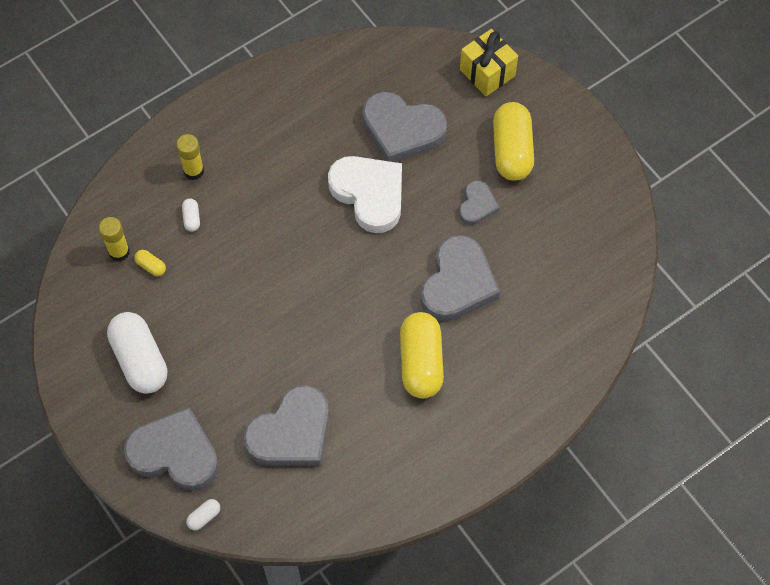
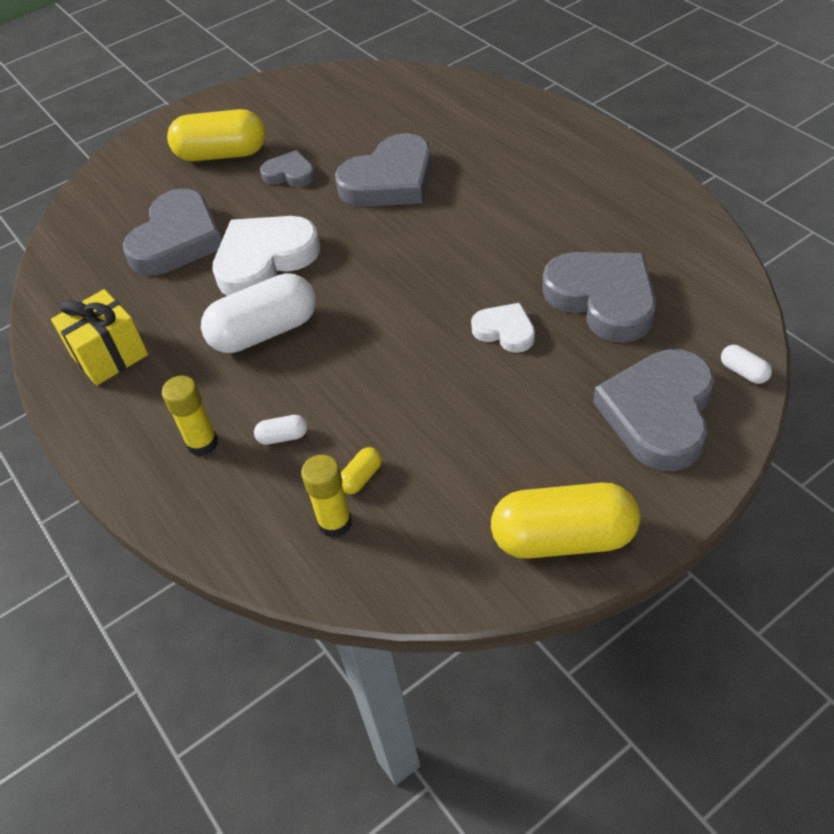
camera: 85 degrees left, 15 degrees down
(140, 360) = (519, 473): white capsule -> white capsule (264, 332)
(268, 361) = (505, 331): none -> white heart
(421, 362) = (492, 200): yellow capsule -> yellow capsule (563, 538)
(458, 283) = (390, 180): grey heart -> grey heart turned 120 degrees clockwise
(487, 73) = (114, 179): yellow gift -> yellow gift (109, 355)

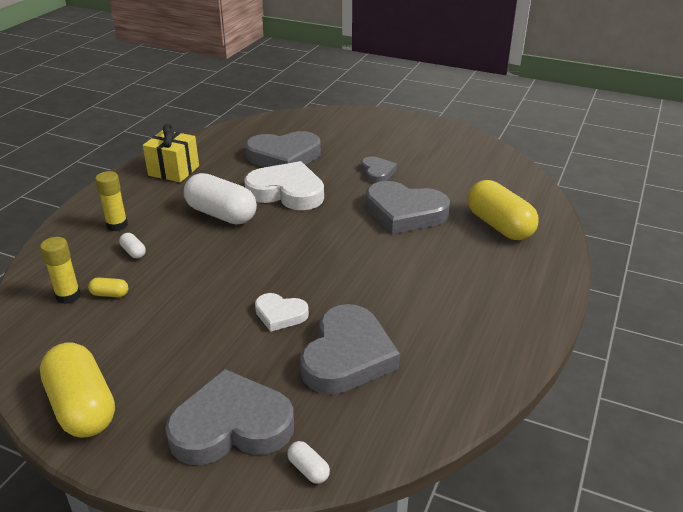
camera: 55 degrees right, 15 degrees down
(222, 154) = (375, 143): yellow capsule -> yellow capsule (499, 225)
(505, 331) = (280, 314): white heart -> white heart turned 105 degrees clockwise
(743, 372) = (308, 469): white capsule -> white capsule turned 60 degrees counterclockwise

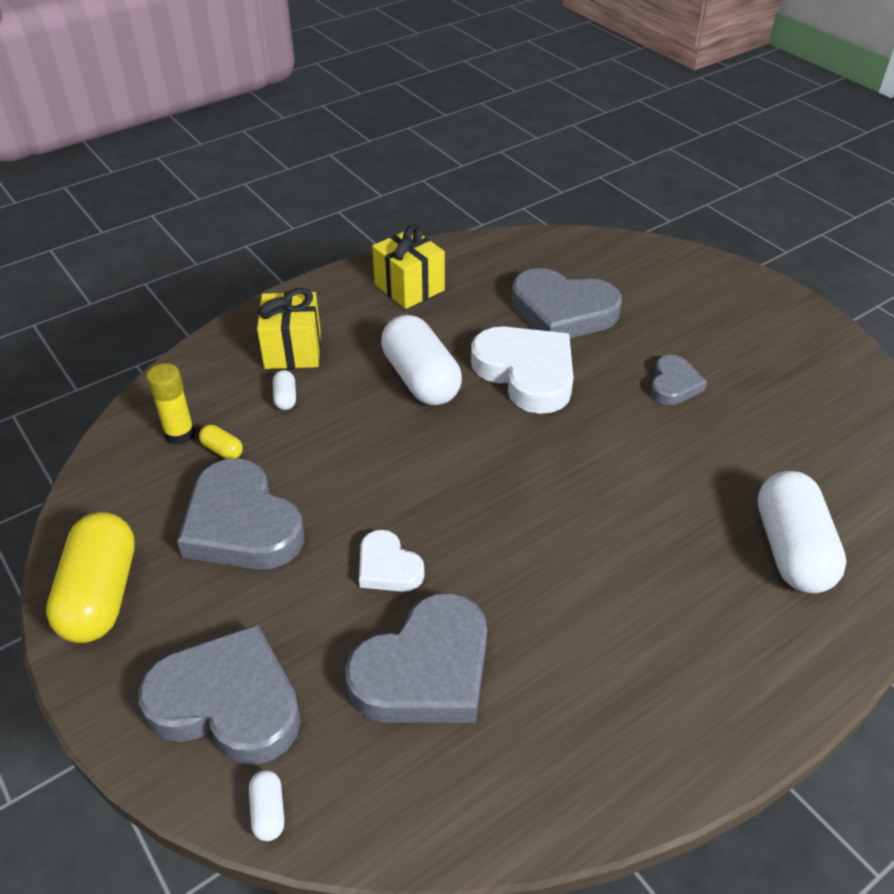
camera: 30 degrees right, 10 degrees up
(117, 225) = (292, 350): yellow glue stick -> yellow gift
(404, 212) = (664, 470): grey heart -> grey heart (241, 524)
(499, 225) = (791, 549): yellow capsule -> white capsule

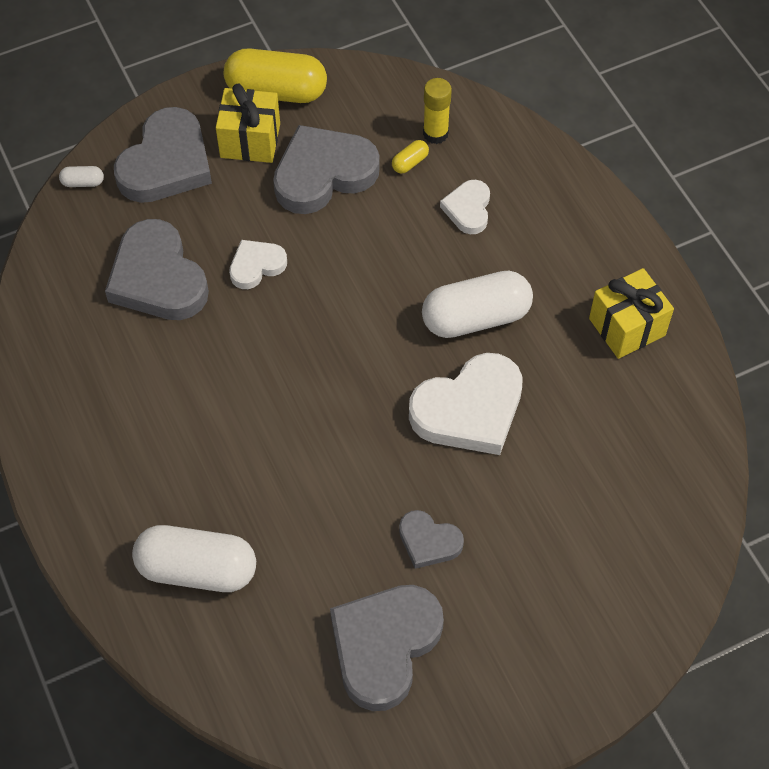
camera: 100 degrees right, 15 degrees up
(285, 398) = (468, 209): white capsule -> white heart
(292, 350) = (536, 218): yellow gift -> yellow gift (250, 140)
(562, 311) = (565, 466): grey heart -> grey heart (384, 646)

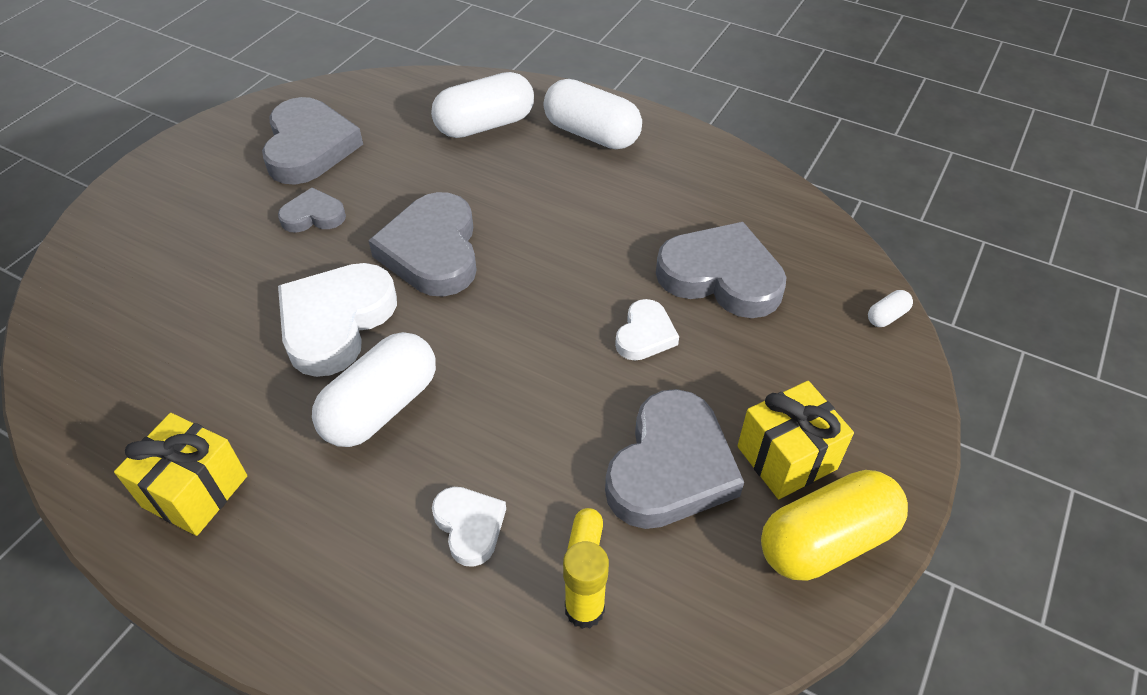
camera: 145 degrees right, 10 degrees down
(112, 491) = (591, 134): none -> white capsule
(166, 163) = (838, 380): grey heart -> grey heart (432, 251)

